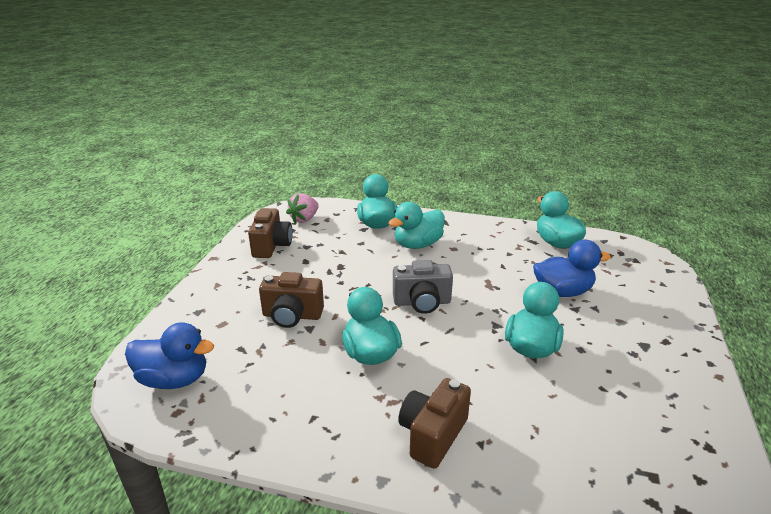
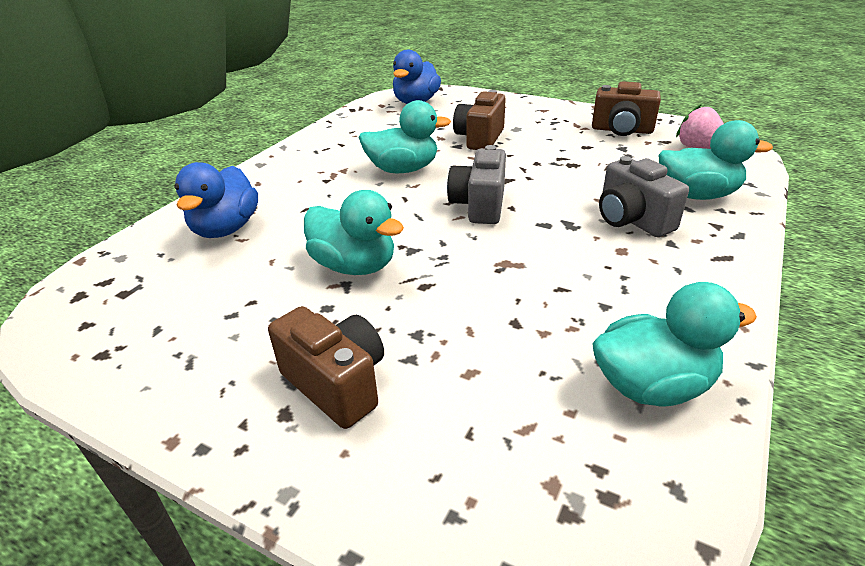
camera: 105 degrees right, 5 degrees up
(417, 244) = (631, 220): turquoise duck -> grey camera
(432, 435) = (282, 187): brown camera -> brown camera (337, 384)
(562, 291) = (468, 334): blue duck -> blue duck (226, 229)

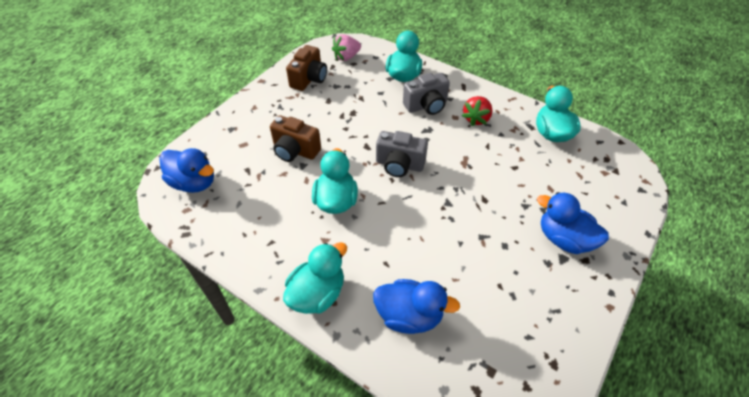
camera: 85 degrees left, 15 degrees up
(337, 384) = (564, 239): brown camera -> blue duck
(355, 266) = (464, 232): turquoise duck -> turquoise duck (317, 294)
(631, 274) = (476, 119): none -> red strawberry

